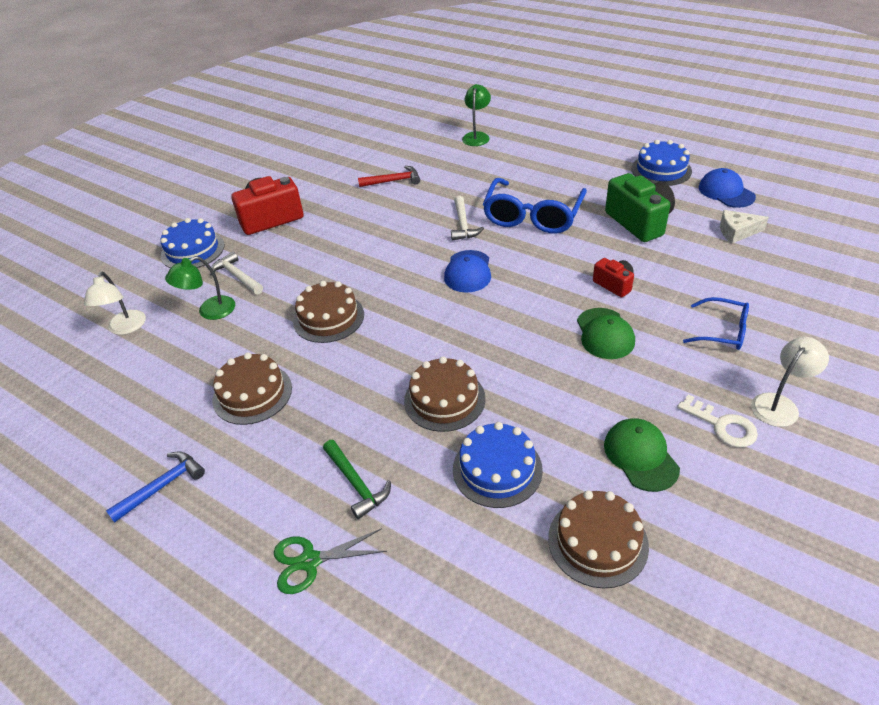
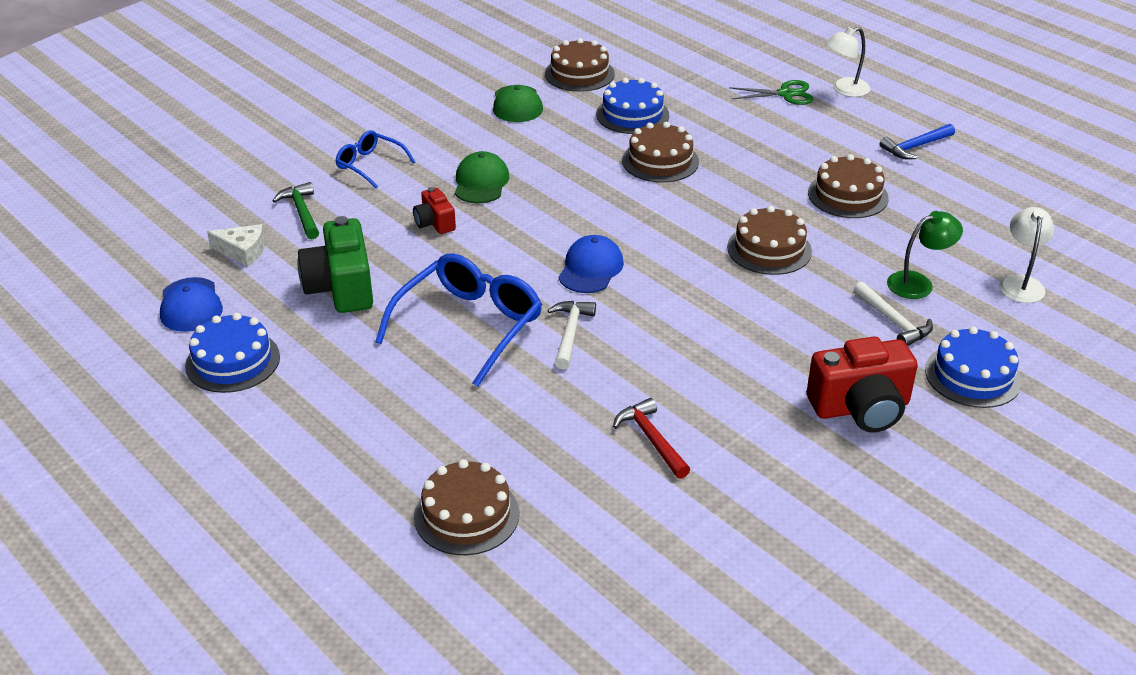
camera: 170 degrees left, 5 degrees down
(356, 483) = (748, 124): green hammer -> green hammer (301, 212)
(393, 181) = (651, 439): red hammer -> red hammer turned 60 degrees clockwise
(477, 136) = (466, 515): green lamp -> brown cake
(722, 425) = (439, 109): white key -> none
(779, 404) = (381, 113): white lamp -> white lamp (844, 90)

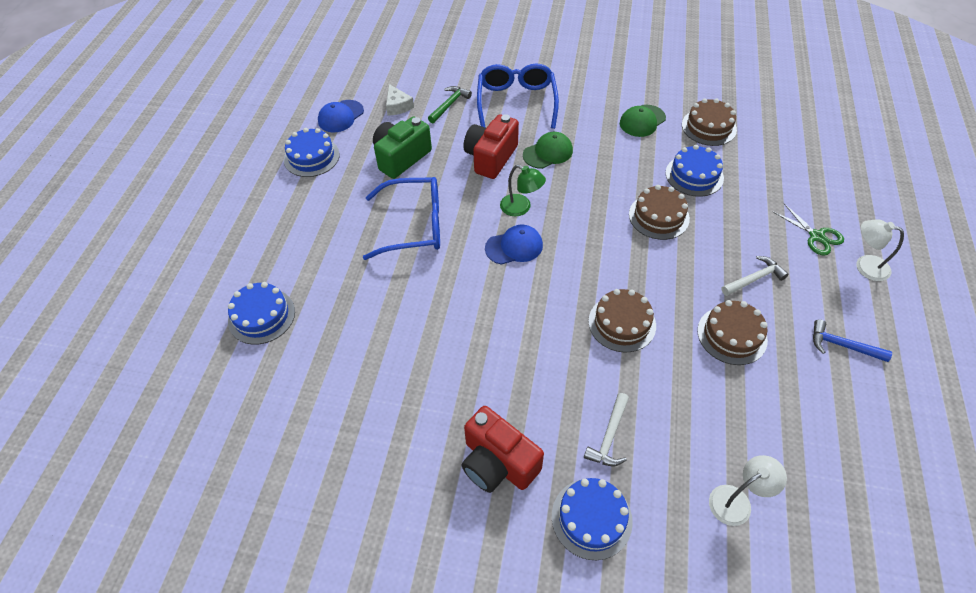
camera: 55 degrees right, 15 degrees up
(370, 165) = (516, 102): blue glasses -> blue glasses, size x1.80
(435, 223) = (491, 158): red camera -> red camera, size x1.86
(466, 515) = (261, 316): brown cake -> blue cake
(570, 333) = (445, 272): white hammer -> white hammer (754, 278)
(651, 439) = (381, 364): red hammer -> none
(918, 283) = (669, 430): green lamp -> green lamp (521, 208)

